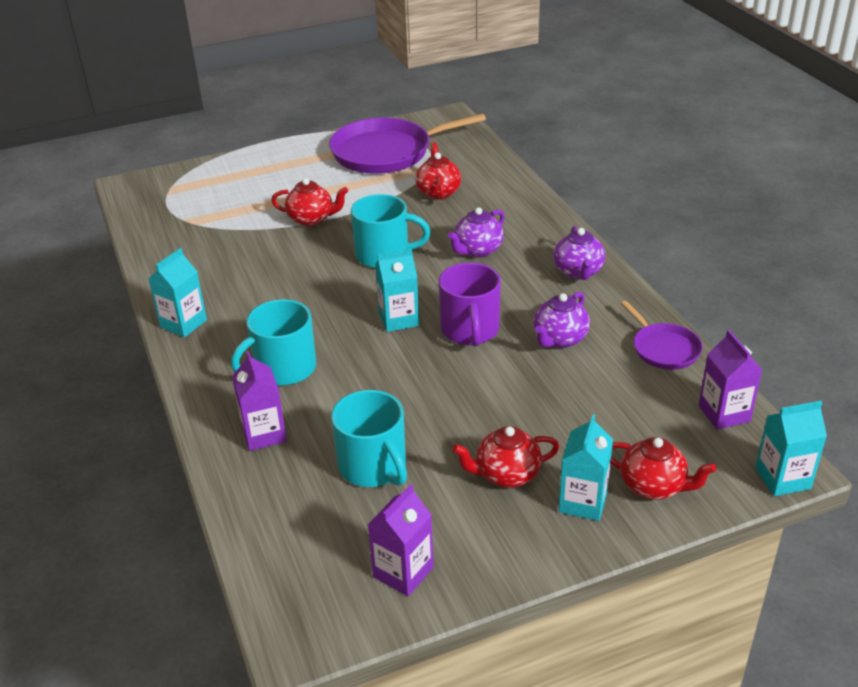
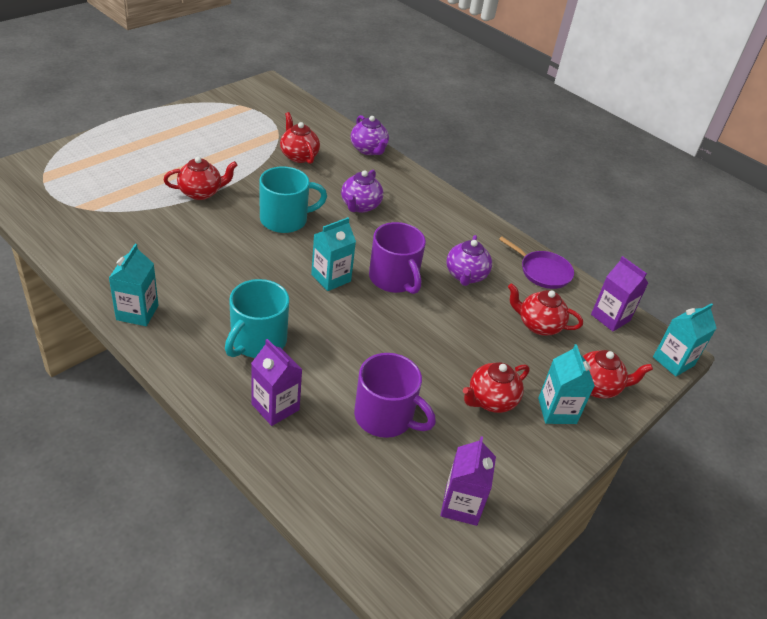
camera: 30 degrees left, 5 degrees up
(373, 467) = (385, 417): turquoise mug -> purple mug
(386, 152) = (233, 122): purple pan -> none
(578, 272) = (448, 215): purple teapot -> purple teapot (368, 150)
(619, 406) = (538, 325): none -> red teapot

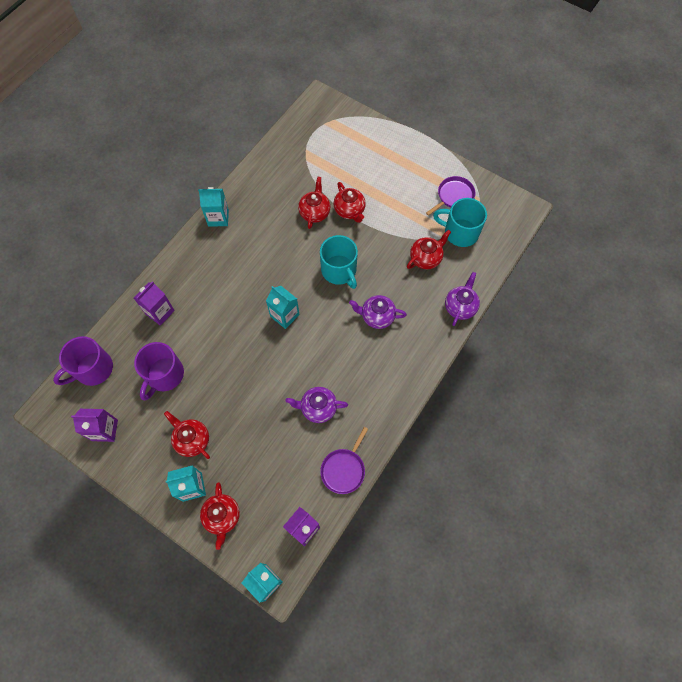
camera: 85 degrees right, 25 degrees up
(226, 119) = (453, 196): none -> purple pan
(257, 341) = (211, 288): turquoise mug -> turquoise mug (460, 232)
(368, 150) = (460, 307): purple teapot -> purple teapot turned 150 degrees clockwise
(394, 279) = (297, 357): purple mug -> purple mug (93, 369)
(538, 325) = (277, 469): red teapot -> red teapot (315, 212)

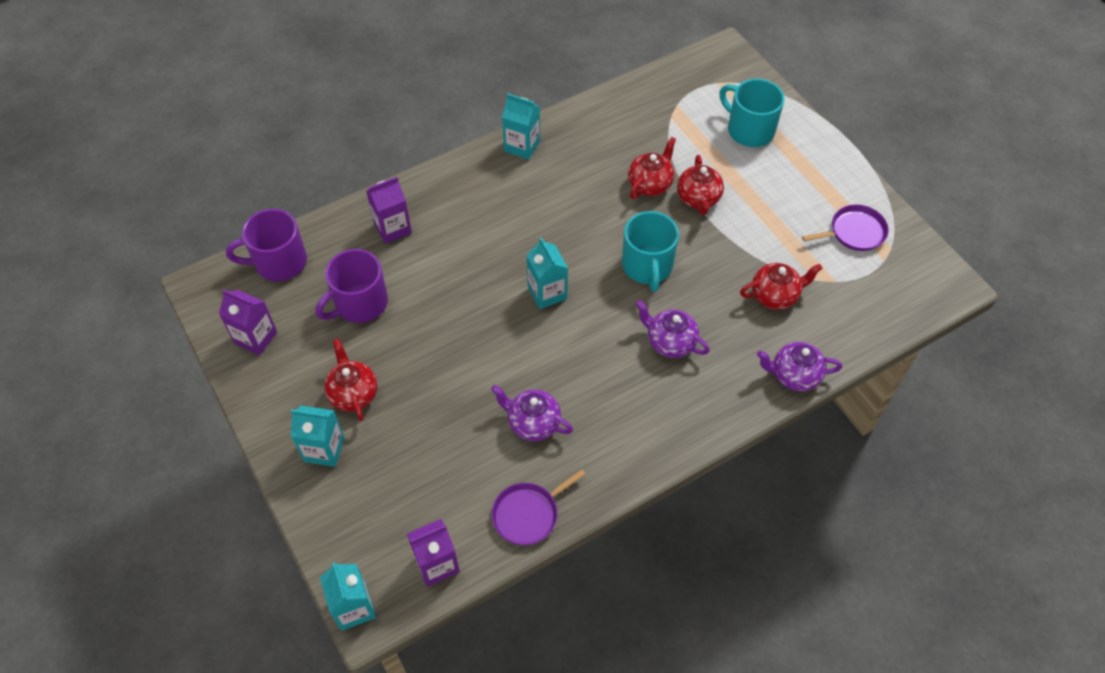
camera: 25 degrees right, 10 degrees down
(222, 517) = (342, 502): red teapot -> none
(460, 232) = (840, 281): turquoise mug -> turquoise mug (749, 130)
(460, 307) = (794, 375): purple teapot -> purple teapot turned 135 degrees counterclockwise

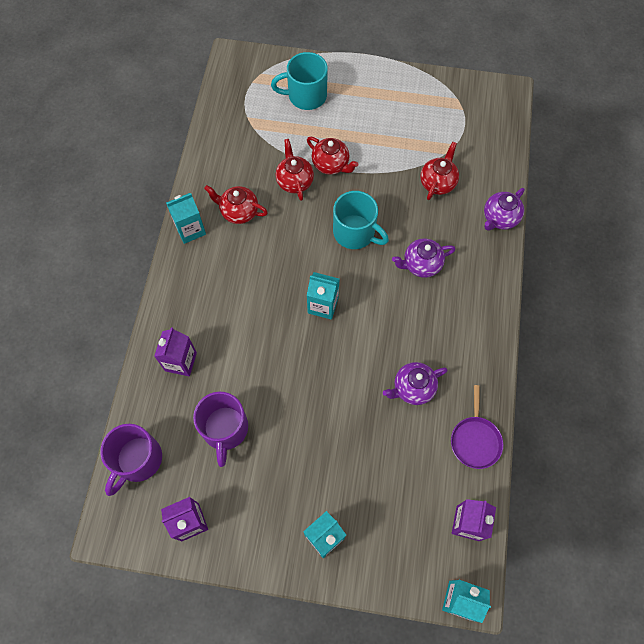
camera: 50 degrees left, 10 degrees up
(353, 393) = (295, 486): red teapot -> red teapot (238, 212)
(854, 232) = (430, 107): purple pan -> none

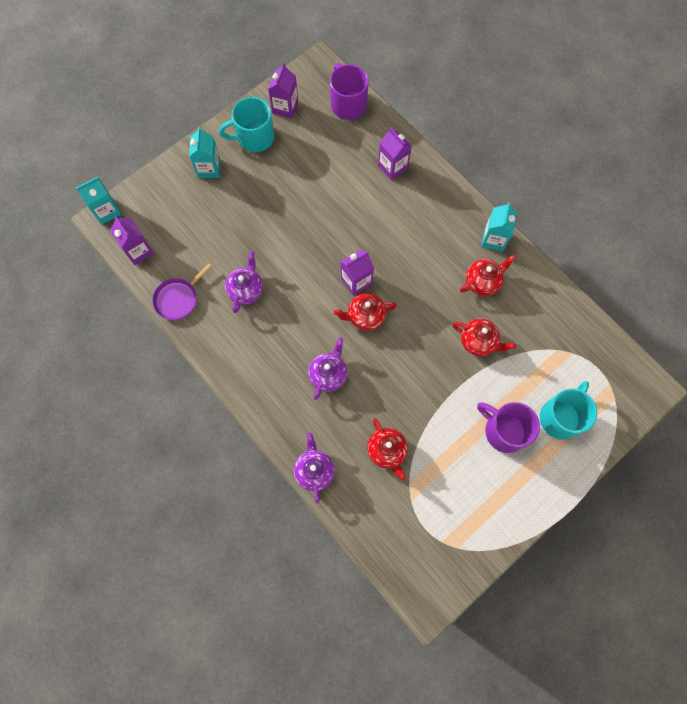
camera: 130 degrees right, 5 degrees up
(225, 429) = (323, 161): purple mug -> purple mug (504, 430)
(323, 305) = (356, 281): turquoise carton -> purple carton
(331, 165) = (472, 381): red teapot -> red teapot (365, 316)
(355, 233) = (395, 349): turquoise mug -> turquoise mug (254, 137)
(475, 440) = (178, 299): purple pan -> purple pan turned 90 degrees counterclockwise

